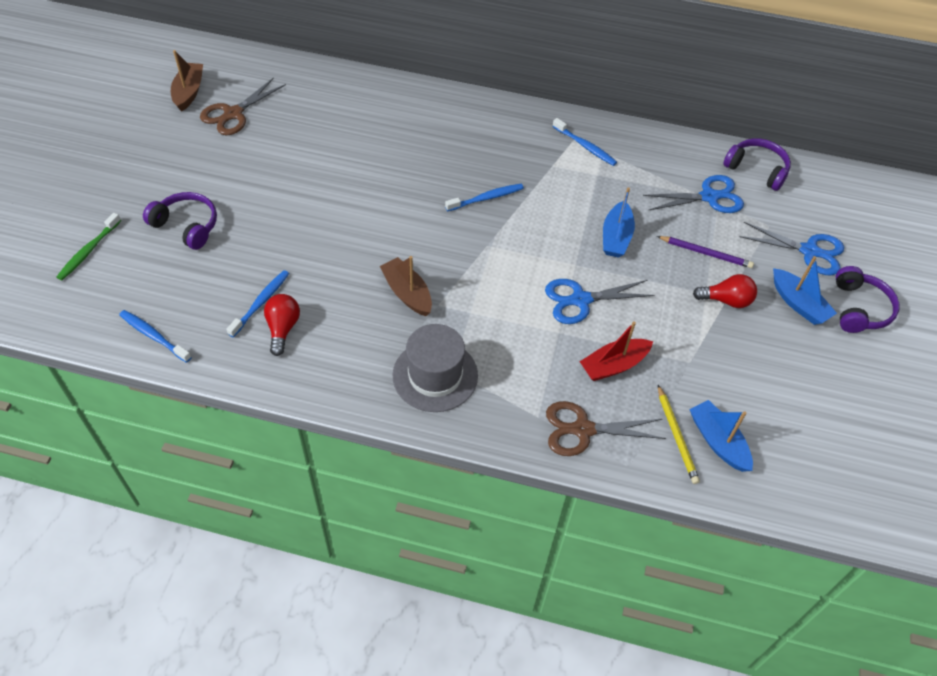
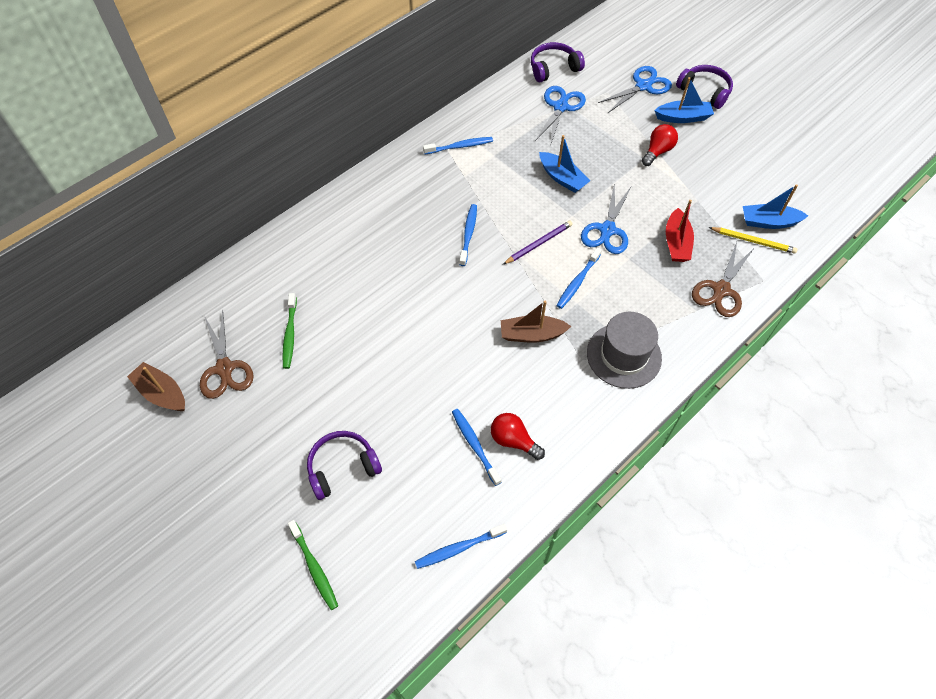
camera: 55 degrees left, 5 degrees up
(291, 135) = (290, 334): none -> green toothbrush
(496, 302) = (577, 282): none -> blue toothbrush
(706, 253) = (610, 138): purple pencil -> purple pencil (538, 243)

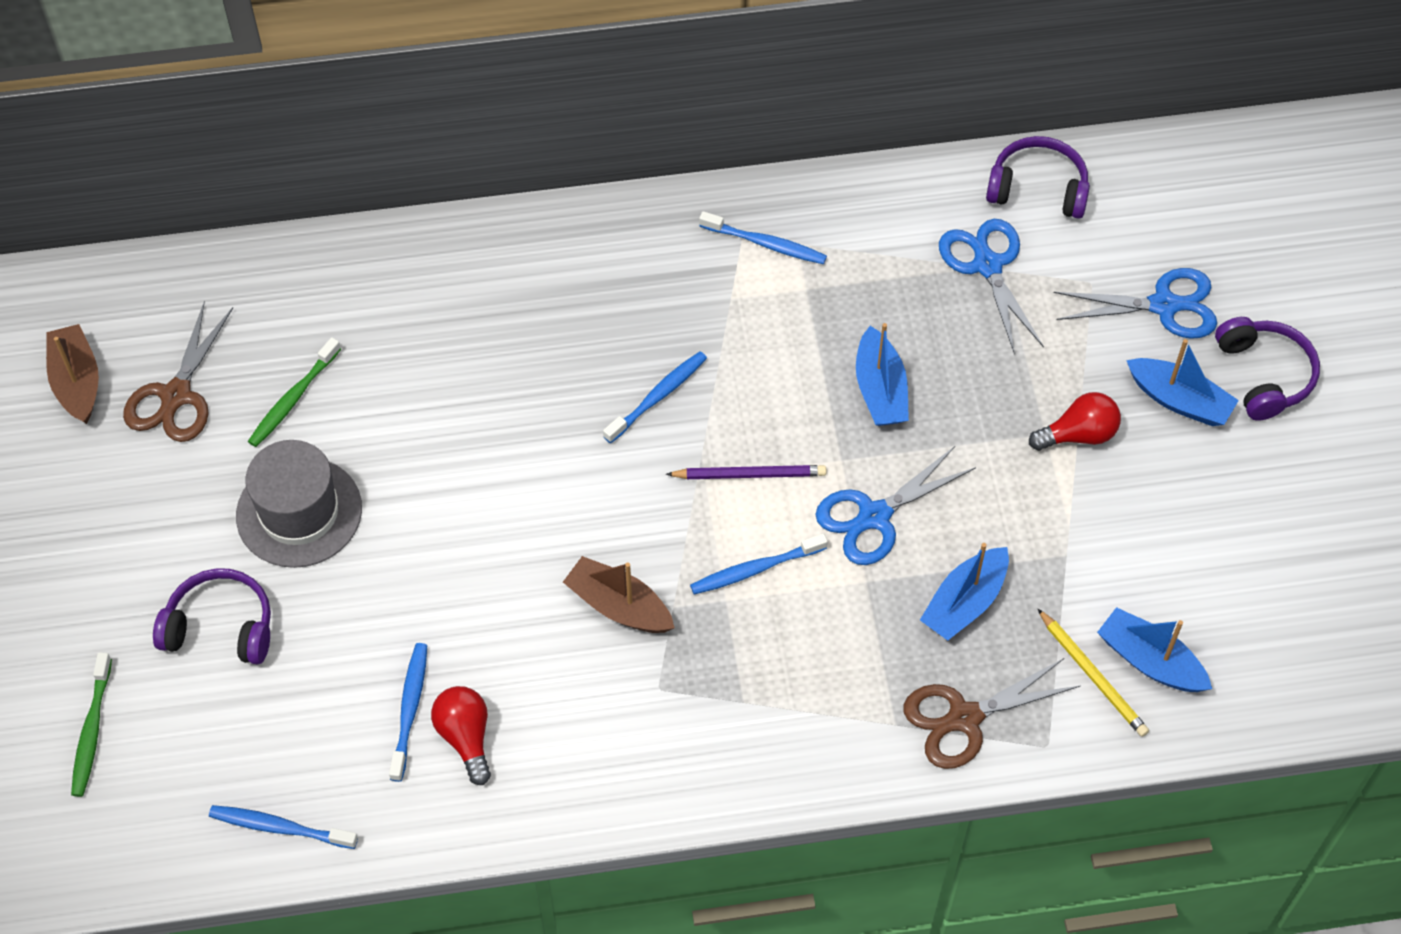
camera: 35 degrees right, 0 degrees up
(560, 107) = (987, 265): blue scissors -> blue scissors turned 75 degrees counterclockwise
(624, 355) = (724, 720): grey hat -> grey hat (299, 512)
(676, 243) = (965, 602): red boat -> blue boat

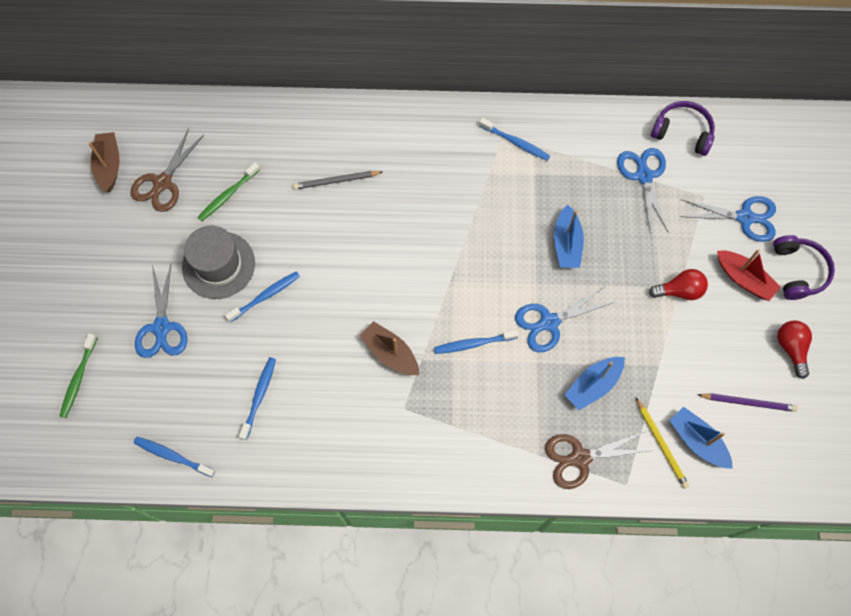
camera: 10 degrees right, 10 degrees up
(220, 627) = (162, 328): purple headphones -> blue scissors
(465, 737) = (288, 419): red light bulb -> red light bulb (790, 348)
(474, 349) = (336, 181): none -> grey pencil
(658, 397) = (436, 227): blue toothbrush -> blue toothbrush (265, 296)
(749, 474) = (481, 284): purple pencil -> purple pencil (748, 402)
(1179, 400) = (743, 279): blue boat -> red boat

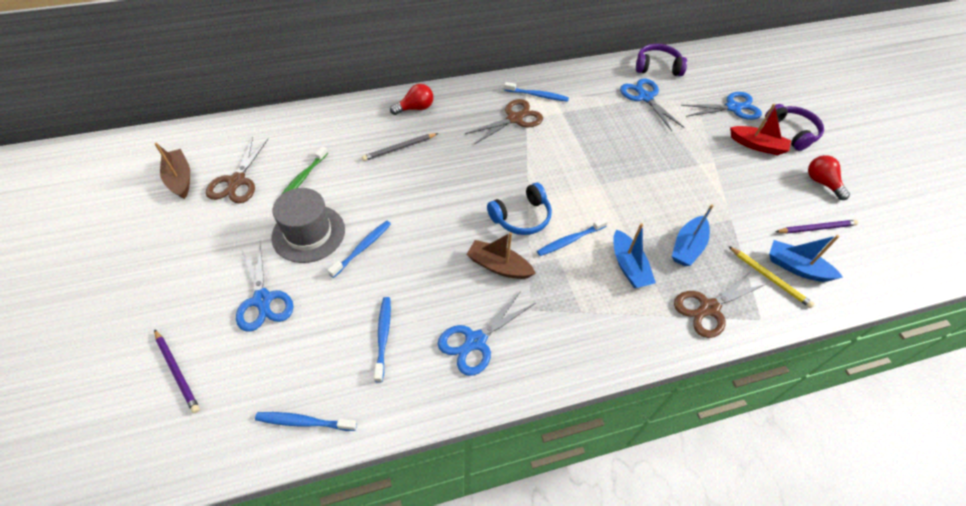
camera: 20 degrees left, 15 degrees down
(78, 378) = (177, 371): green toothbrush -> purple pencil
(434, 302) = (521, 217): none -> blue headphones
(476, 170) = (514, 119): none -> brown scissors
(549, 322) = (626, 209): blue scissors -> blue scissors (475, 341)
(567, 244) = (611, 151): blue boat -> blue boat (628, 266)
(679, 291) = (715, 163): red light bulb -> red light bulb (415, 108)

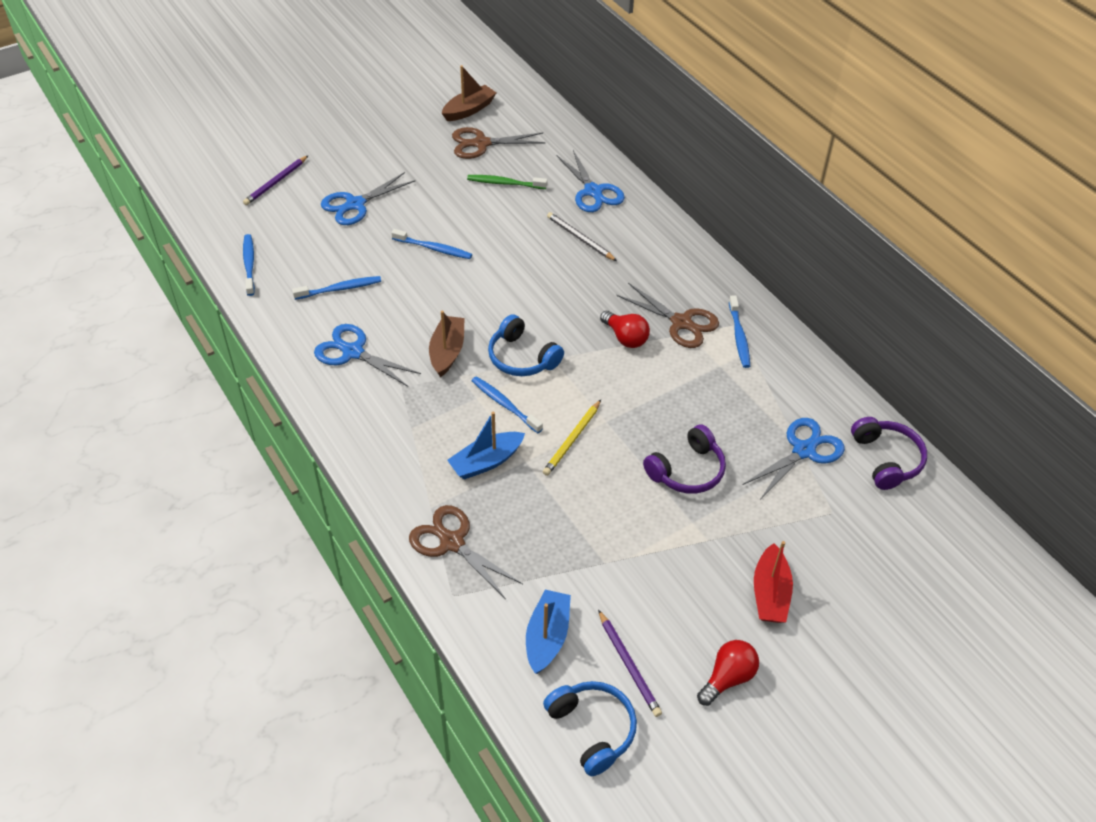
camera: 75 degrees right, 5 degrees down
(308, 233) = (437, 208): grey hat -> none
(415, 108) = (651, 234): red light bulb -> red light bulb (625, 338)
(687, 247) = (537, 517): blue boat -> none
(733, 108) = (844, 561): blue scissors -> blue scissors (593, 192)
(769, 278) = (519, 606): yellow pencil -> yellow pencil (572, 439)
(791, 132) = (827, 642): purple headphones -> purple headphones (687, 470)
(869, 261) = (592, 729): none -> blue headphones

